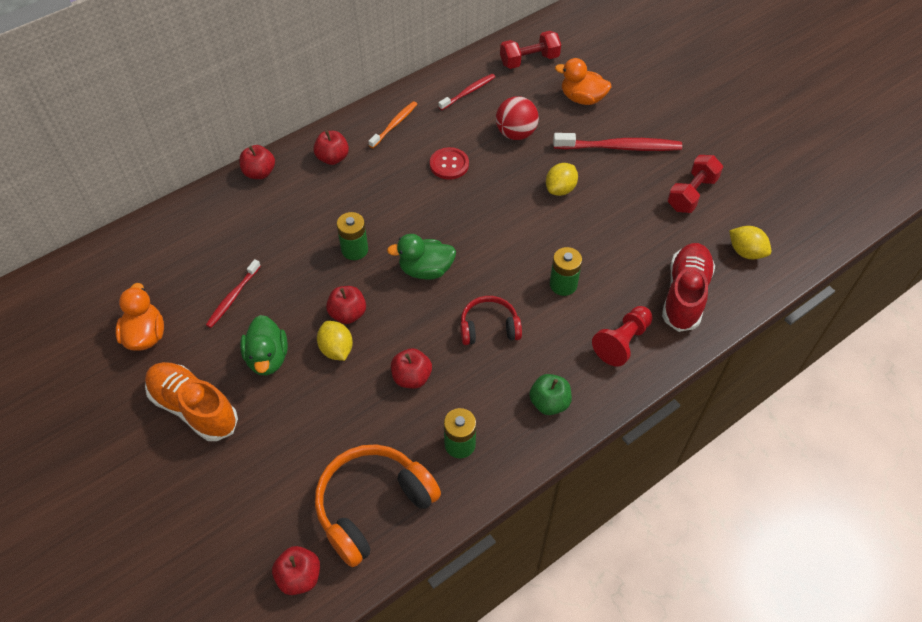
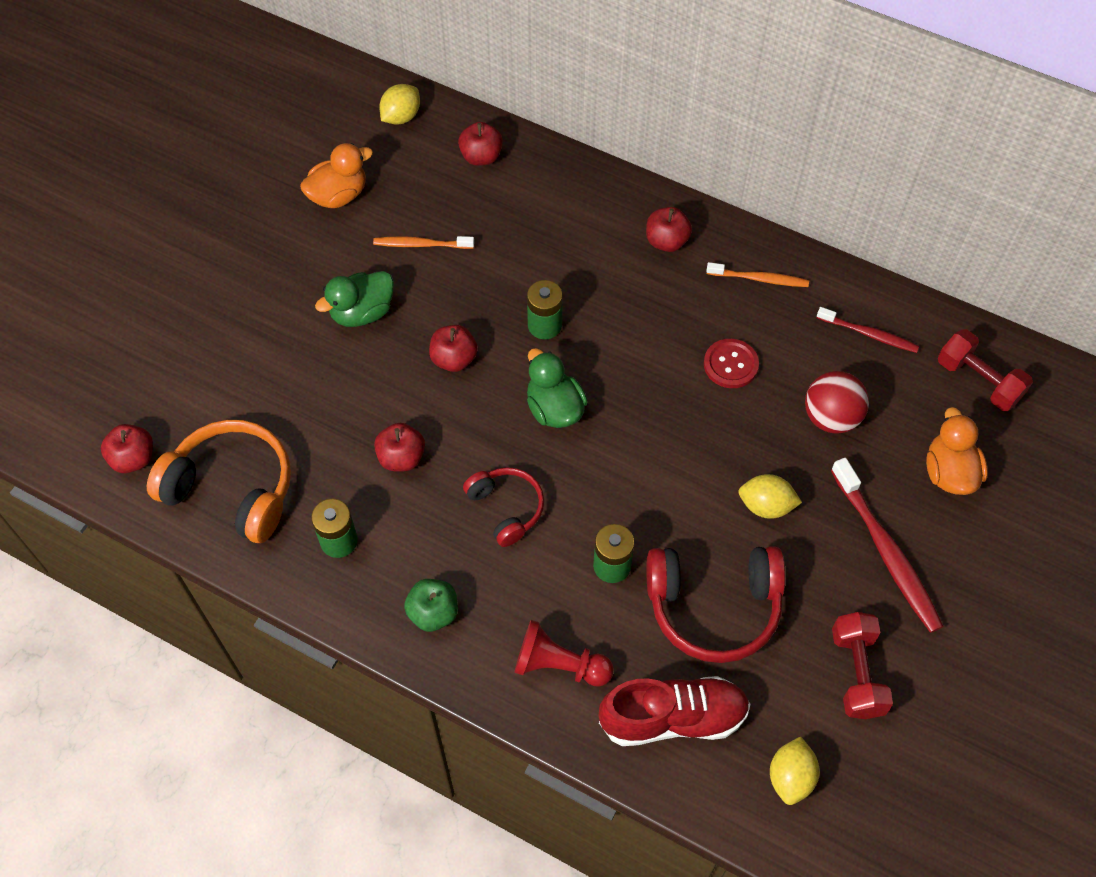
camera: 65 degrees right, 5 degrees up
(194, 408) = (275, 279): orange shoe -> none
(233, 297) = (421, 244): red toothbrush -> orange toothbrush
(259, 173) = (602, 183): red apple -> red apple (481, 157)
(336, 349) = (403, 370): yellow lemon -> yellow lemon (401, 117)
(617, 243) = (713, 607): none -> red headphones
(691, 193) = (856, 673): red dumbbell -> red dumbbell turned 75 degrees clockwise

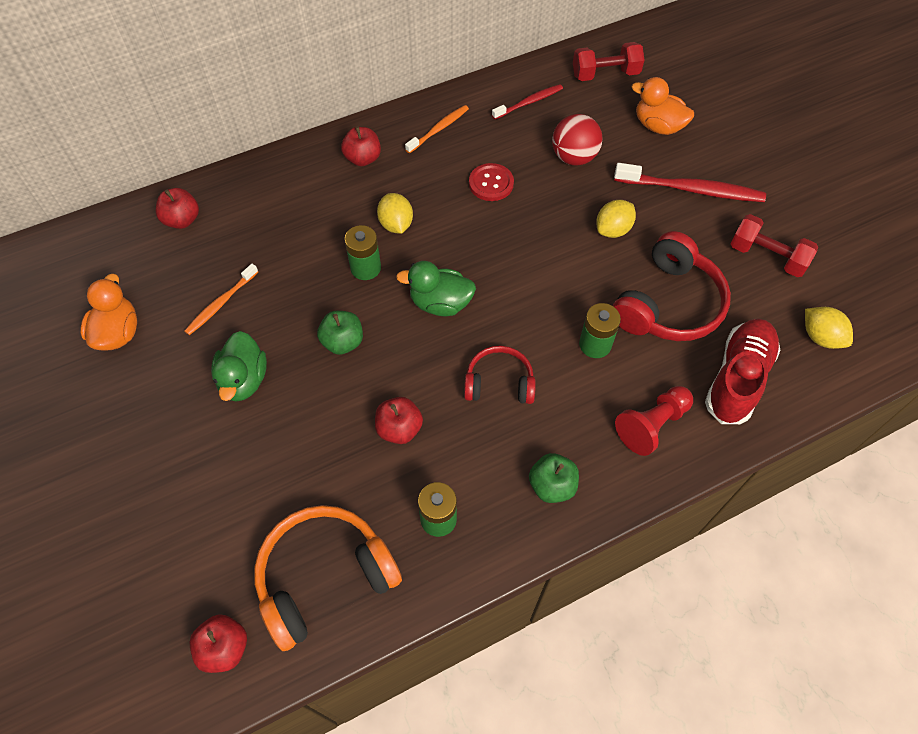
camera: 55 degrees left, 0 degrees up
(401, 117) = (90, 248): yellow lemon -> yellow lemon (396, 224)
(454, 359) = (343, 342): red apple -> green apple

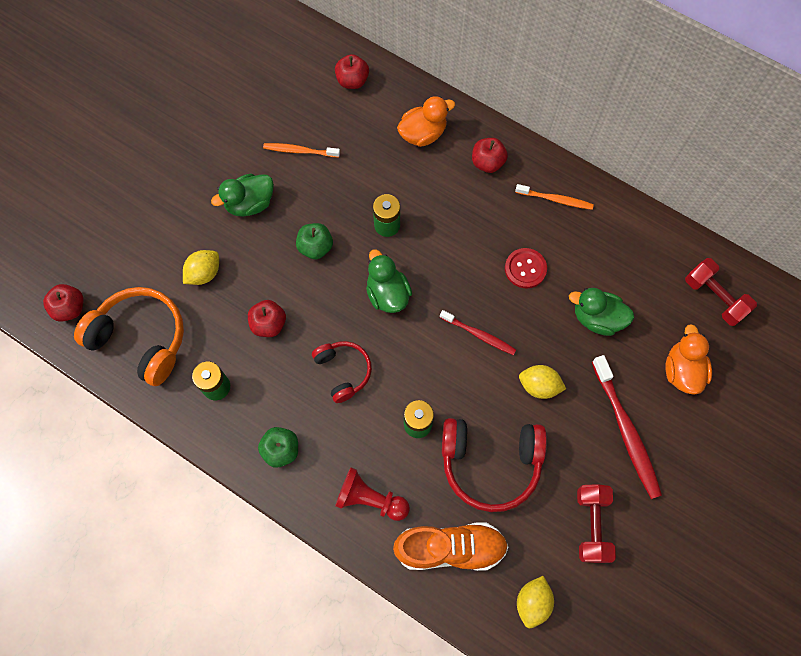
camera: 60 degrees right, 10 degrees up
(118, 333) = (240, 105): orange duck -> orange duck (423, 134)
(396, 224) = (440, 223): yellow lemon -> yellow lemon (204, 273)
(529, 102) = (634, 252): red toothbrush -> red toothbrush (479, 335)
(574, 157) = (597, 318): red ball -> green duck
(737, 378) = (450, 548): red shoe -> orange shoe

